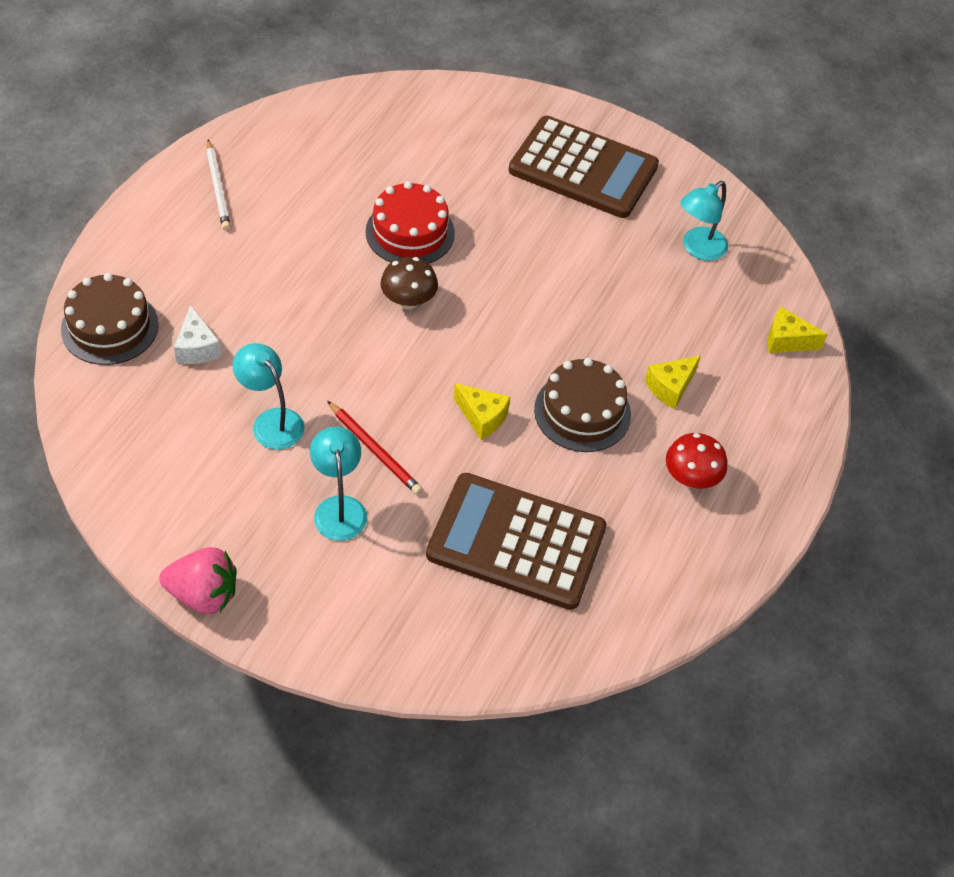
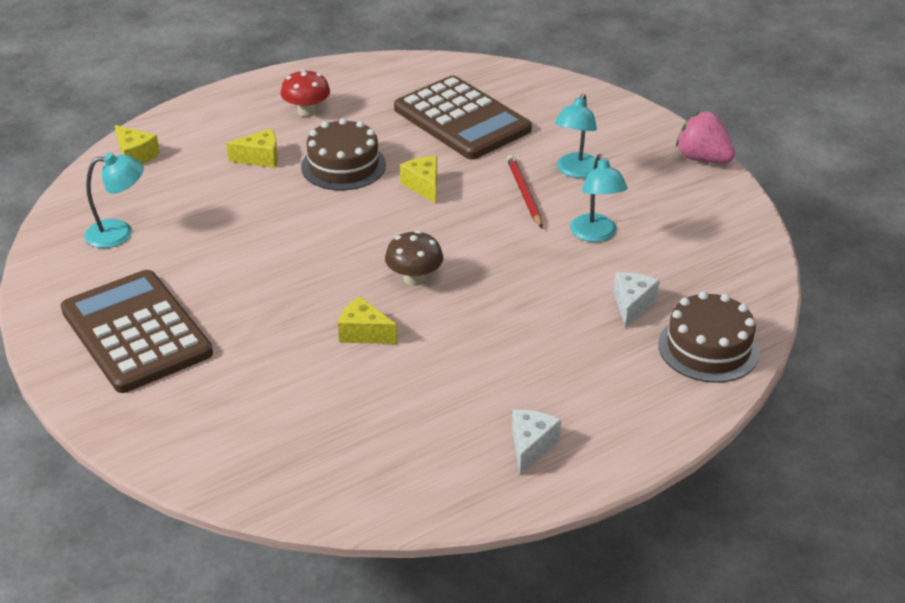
camera: 145 degrees left, 15 degrees down
(218, 188) = (531, 446): white pencil -> white cheese
(410, 232) = (364, 333): red cake -> yellow cheese

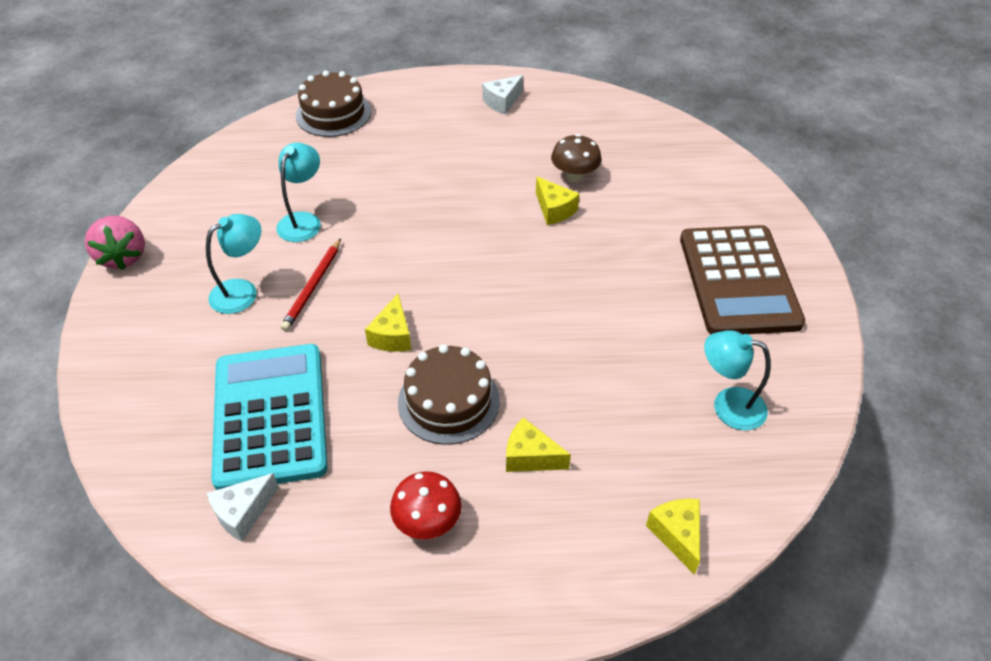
camera: 150 degrees left, 10 degrees up
(414, 278) = (481, 240): brown mushroom -> brown mushroom (574, 176)
(462, 119) = (270, 416): brown calculator -> turquoise calculator
(632, 305) = (345, 157): white cheese -> white cheese (243, 513)

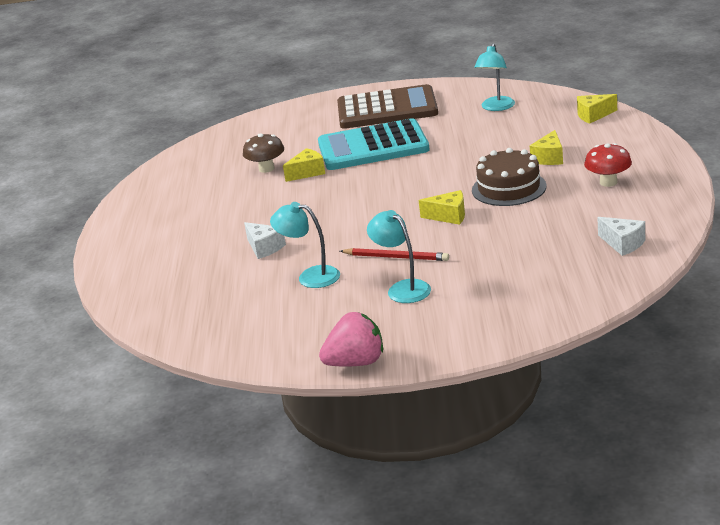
camera: 85 degrees left, 20 degrees down
(270, 416) = (536, 250): turquoise calculator -> turquoise calculator (373, 147)
(333, 113) = (144, 290): brown cake -> none
(502, 102) = (153, 208): white cheese -> white cheese (264, 248)

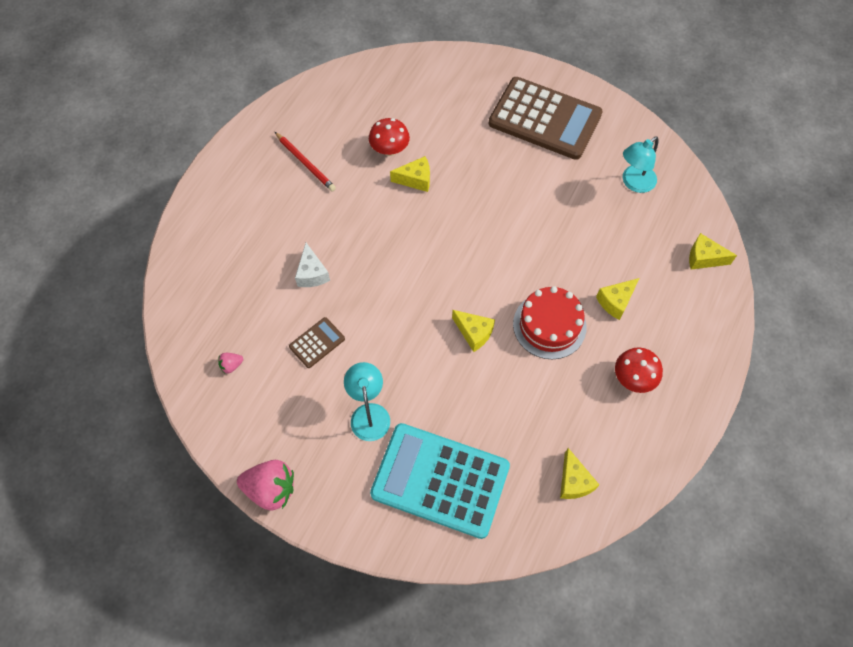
camera: 25 degrees right, 35 degrees up
(239, 320) = (231, 365): none -> pink strawberry
(266, 169) = (389, 149): brown mushroom -> red mushroom
(310, 276) = (317, 343): turquoise lamp -> brown calculator
(373, 147) = (491, 175): turquoise calculator -> turquoise calculator (440, 480)
(396, 257) = (394, 364): red pencil -> red pencil (305, 163)
(509, 188) = (549, 325): brown cake -> red cake
(623, 244) = (573, 481): white cheese -> yellow cheese

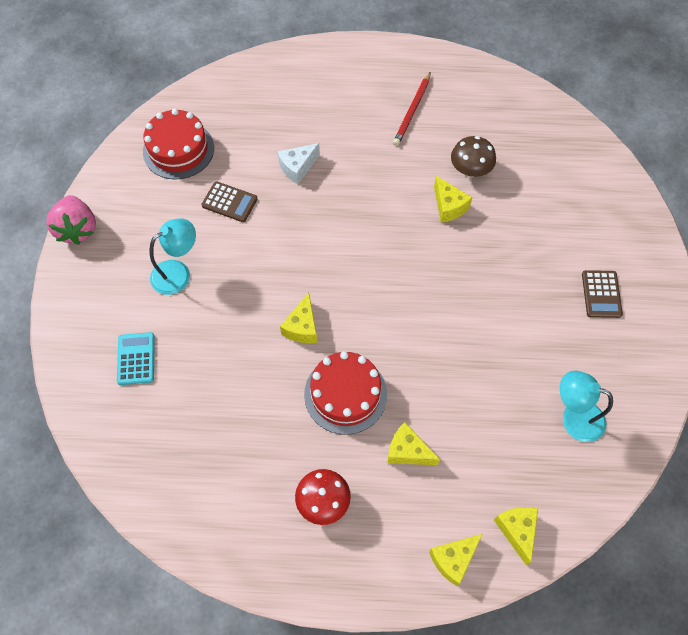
camera: 65 degrees right, 0 degrees up
(231, 365) = (178, 150): pink strawberry -> red cake
(389, 149) = (470, 170): red mushroom -> brown mushroom
(440, 480) = (136, 359): turquoise calculator -> turquoise calculator, size x0.43
(545, 119) = (601, 294): brown calculator -> brown calculator, size x0.43
(573, 481) = (181, 481): yellow cheese -> yellow cheese (453, 559)

